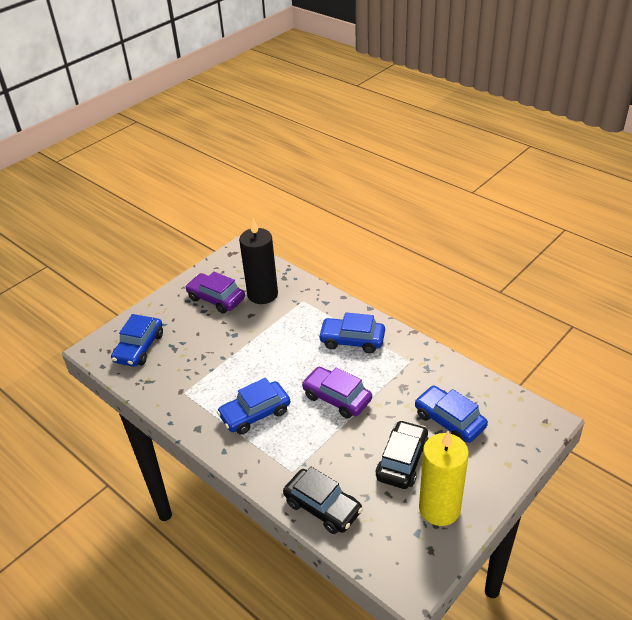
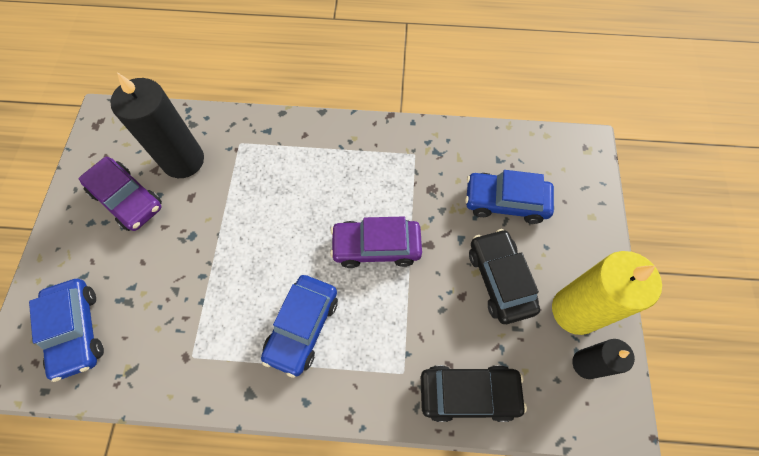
camera: 40 degrees left, 25 degrees up
(216, 299) = (127, 199): purple car -> purple car turned 135 degrees counterclockwise
(352, 340) = (335, 163): blue car -> none
(417, 541) = (586, 364): none -> black candle

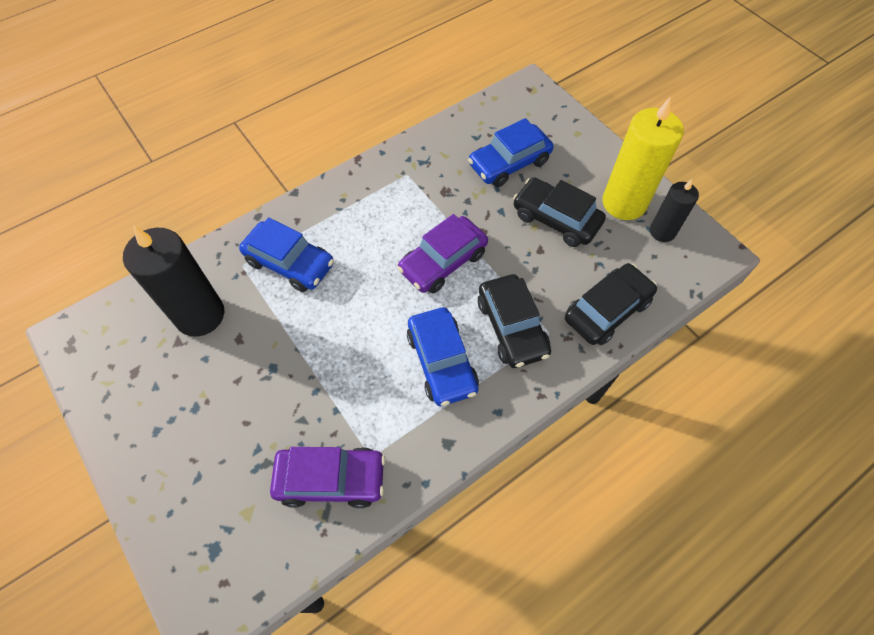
camera: 40 degrees left, 5 degrees down
(77, 331) = (239, 524): blue car -> blue car (290, 263)
(127, 199) = (175, 384): purple car -> purple car (331, 479)
(379, 343) = (512, 327): none -> black car

